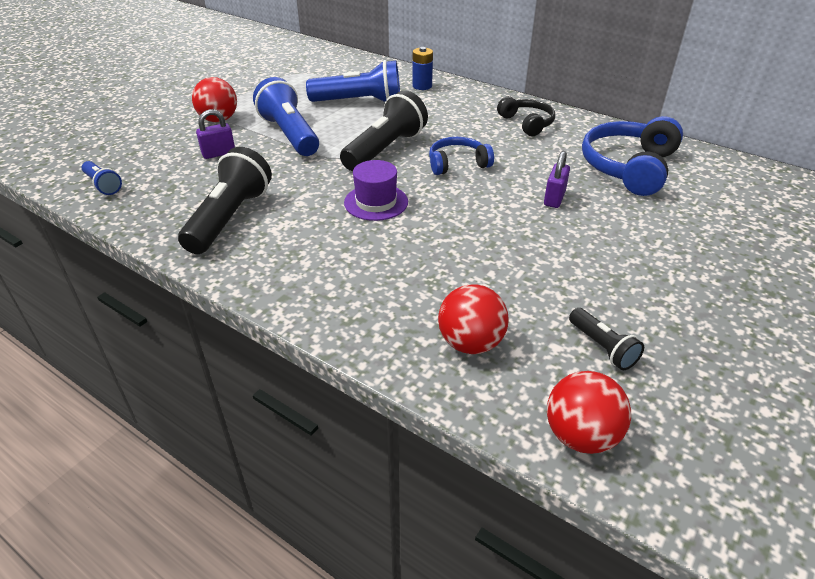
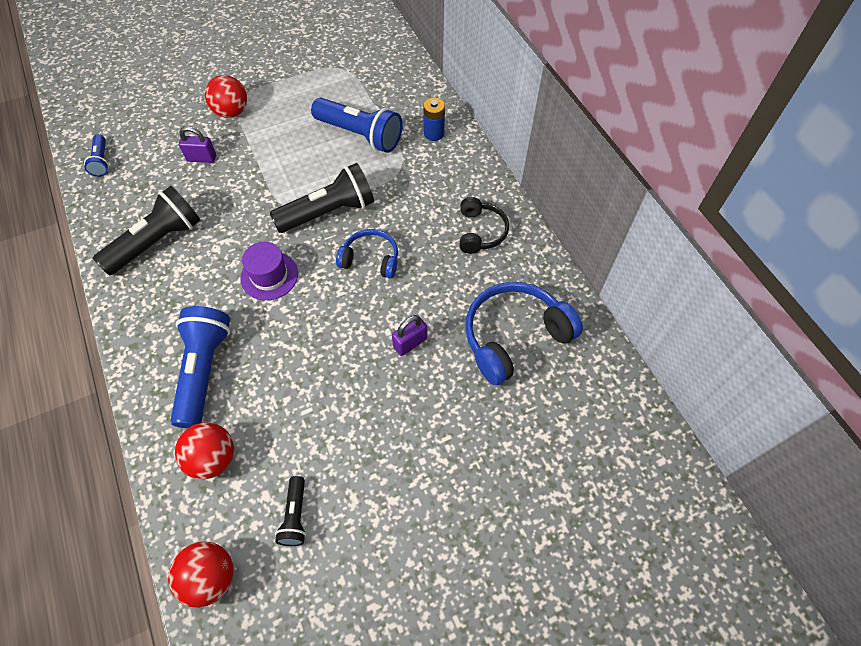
camera: 30 degrees right, 20 degrees up
(289, 134) = (270, 157): blue flashlight -> blue flashlight (204, 371)

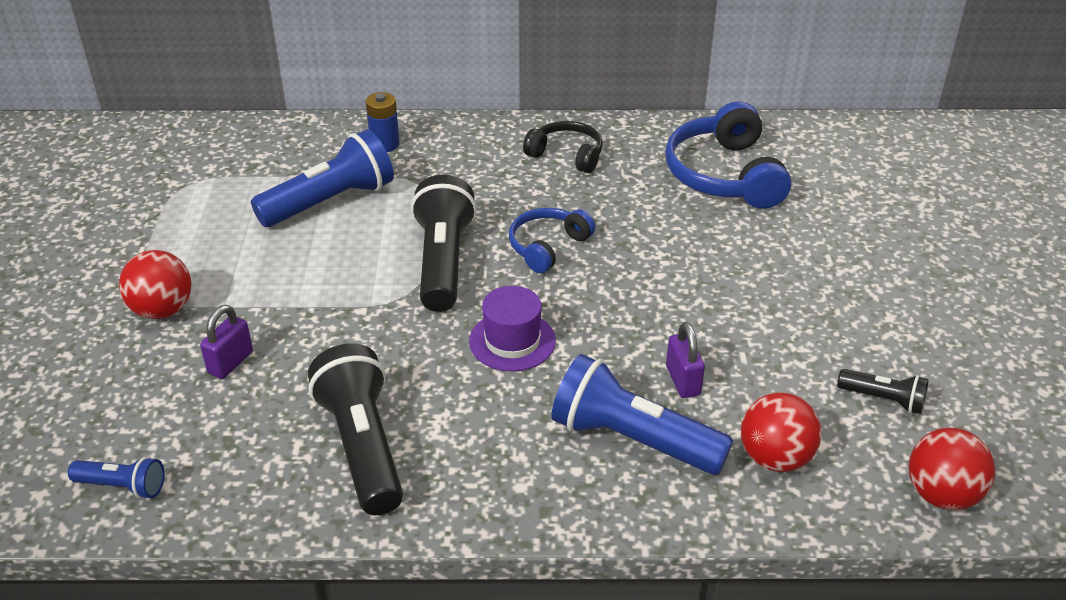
camera: 65 degrees left, 20 degrees down
(410, 343) = (691, 249): purple padlock -> purple padlock (683, 381)

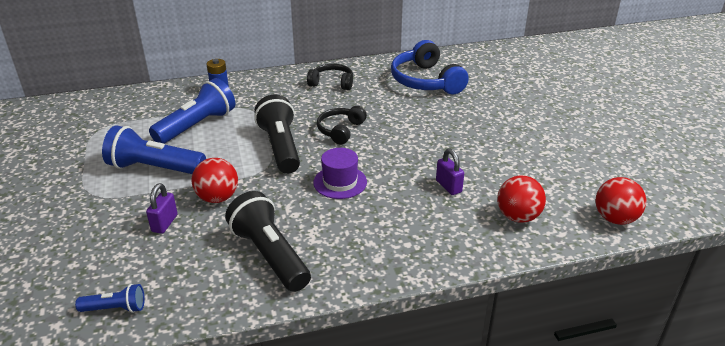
camera: 15 degrees left, 5 degrees down
(162, 310) = (107, 201): red ball -> red ball (217, 198)
(548, 247) = (340, 130): blue headphones -> black headphones
(633, 439) = (433, 222): blue flashlight -> blue flashlight (154, 168)
(883, 399) = (562, 177): black flashlight -> none

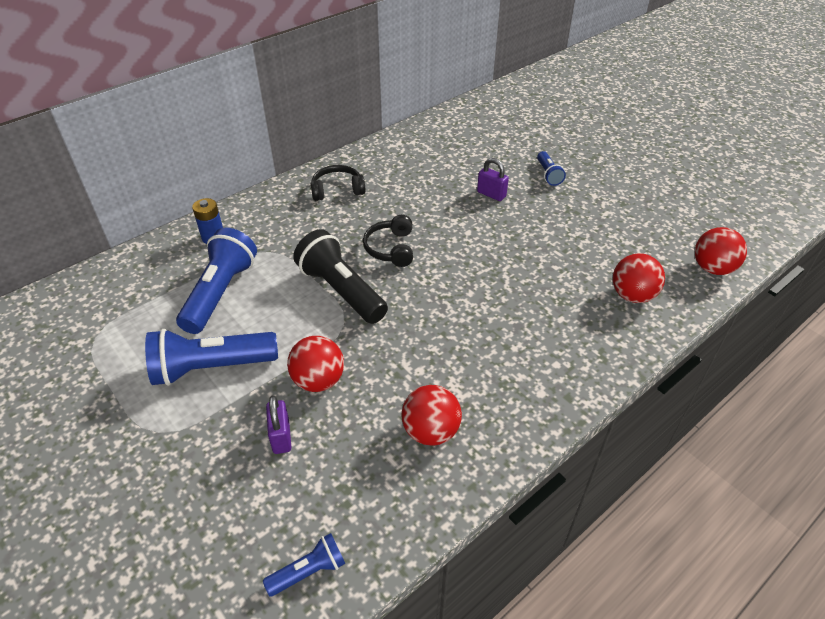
camera: 25 degrees left, 10 degrees up
(270, 255) = (430, 431): black flashlight -> red ball
(340, 182) = (437, 314): purple hat -> none
(426, 81) = (435, 160): blue headphones -> none
(448, 186) = (547, 282): purple padlock -> purple padlock (491, 194)
(516, 112) = (548, 174): none -> blue flashlight

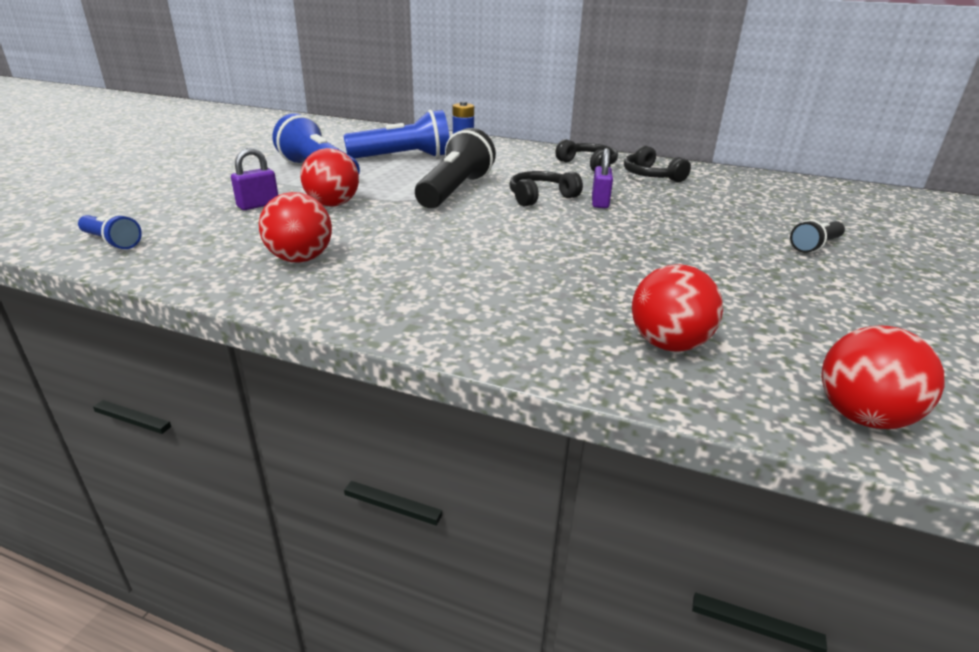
camera: 60 degrees right, 15 degrees down
(388, 172) = (651, 176): none -> black headphones
(491, 194) = (709, 223): purple padlock -> purple padlock (600, 202)
(548, 174) = (815, 246): blue flashlight -> black flashlight

